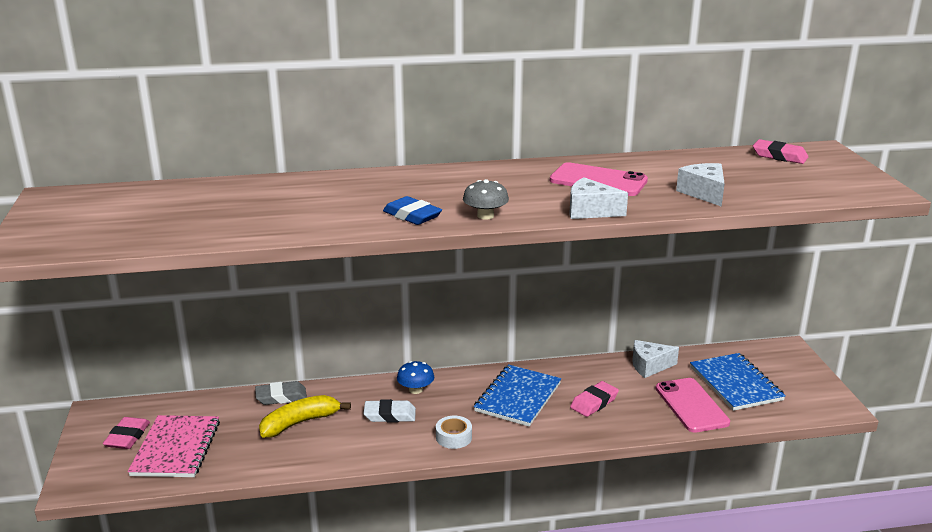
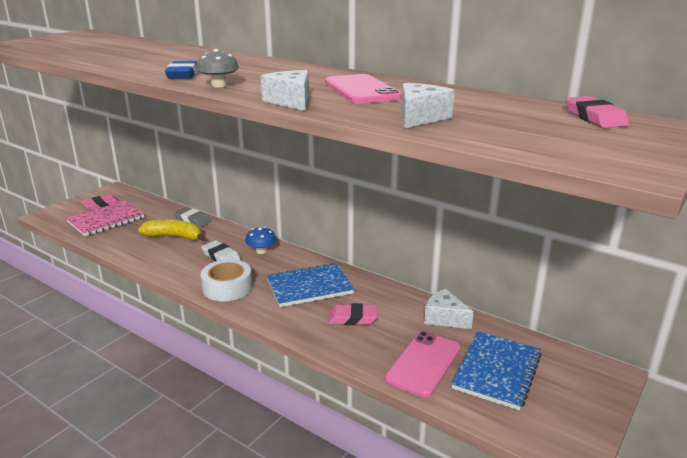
camera: 45 degrees right, 0 degrees up
(454, 437) = (227, 287): white tape -> white tape, size x1.60

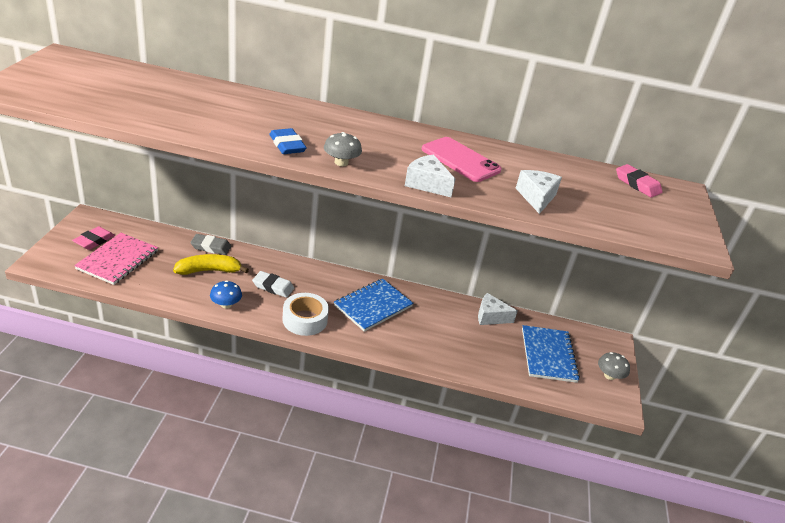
camera: 30 degrees left, 10 degrees up
(261, 251) = (305, 274): blue mushroom -> blue mushroom (226, 304)
(352, 318) = (426, 330): pink eraser -> none
(423, 363) = (499, 360): pink phone -> none
(578, 413) = (609, 375): none -> grey mushroom

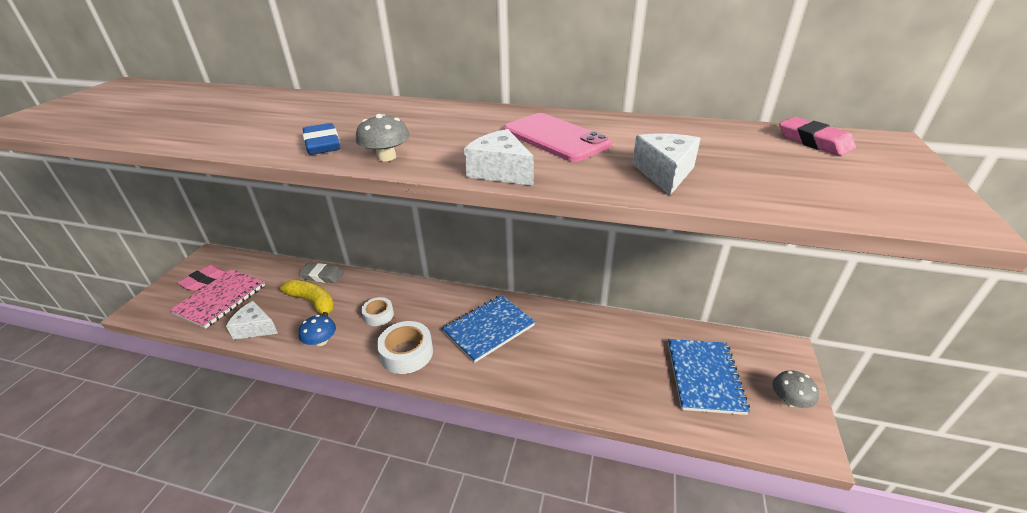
camera: 10 degrees right, 0 degrees up
(209, 270) = (313, 302): yellow banana -> yellow banana turned 45 degrees clockwise
(273, 287) = (378, 315): white eraser -> white tape
(490, 317) = (628, 330): white cheese -> white cheese (255, 328)

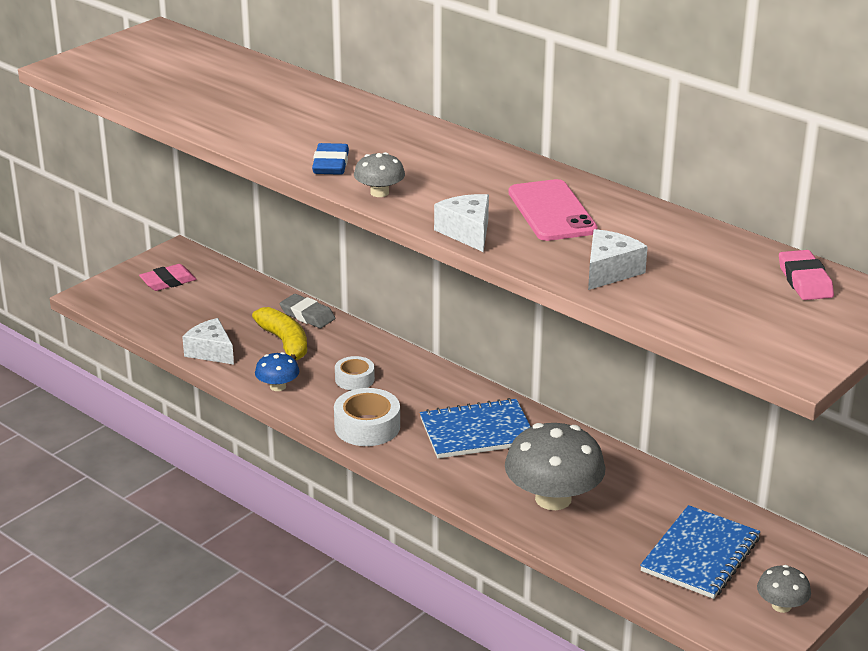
camera: 25 degrees right, 5 degrees down
(220, 299) = (181, 309): pink notebook -> none
(576, 367) = (553, 498): none -> grey mushroom

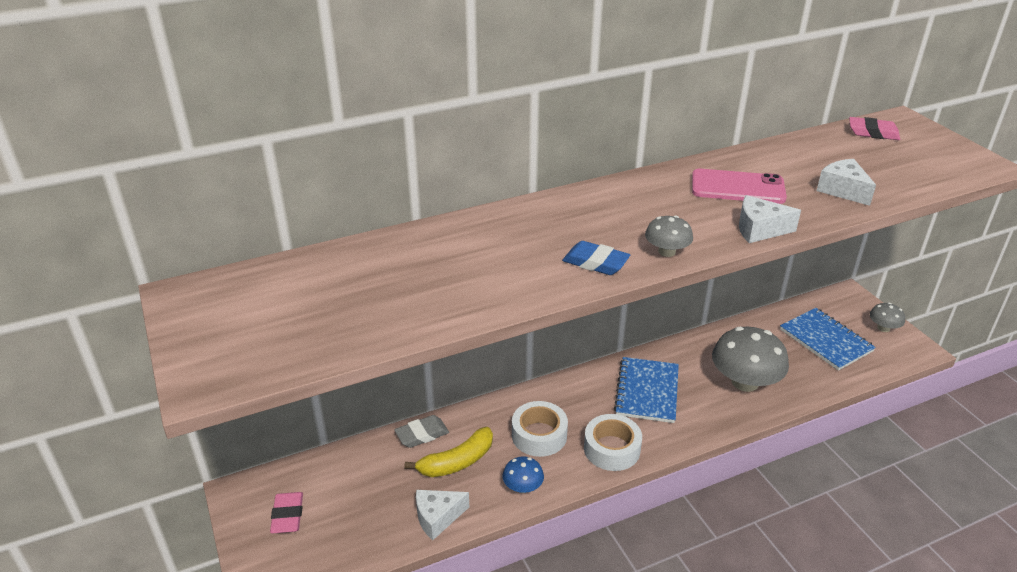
camera: 65 degrees left, 5 degrees up
(285, 343) = (457, 462): yellow banana -> yellow banana turned 150 degrees clockwise
(354, 379) = (539, 435): white tape -> white tape, size x1.60

